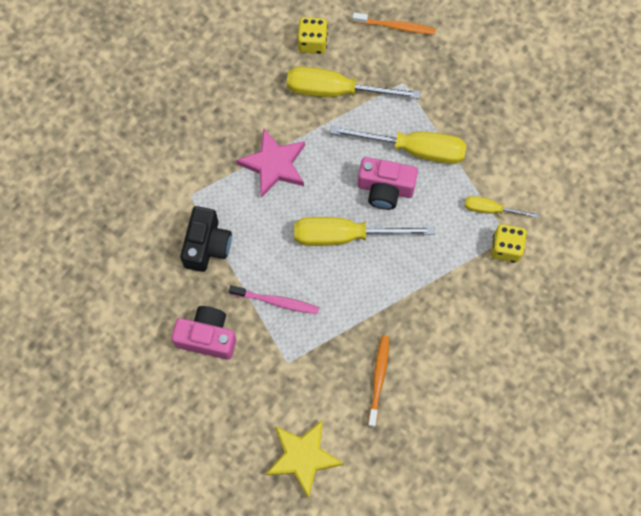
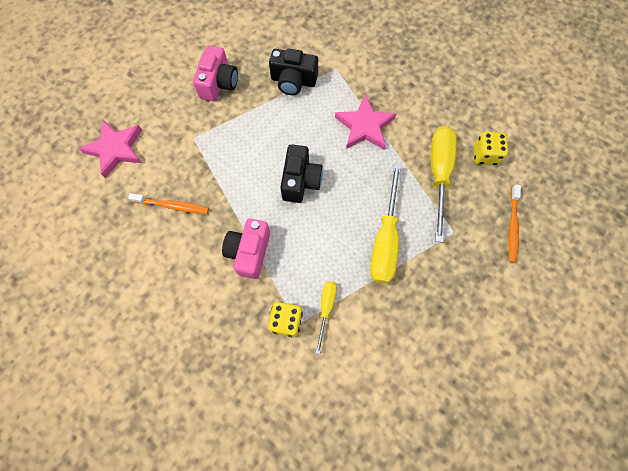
camera: 90 degrees right, 0 degrees up
(276, 301) = (244, 129): pink toothbrush -> none
(303, 457) = (116, 149): yellow star -> pink star
(345, 236) = (300, 181): yellow screwdriver -> black camera
(385, 189) = (345, 214): pink camera -> pink camera (249, 252)

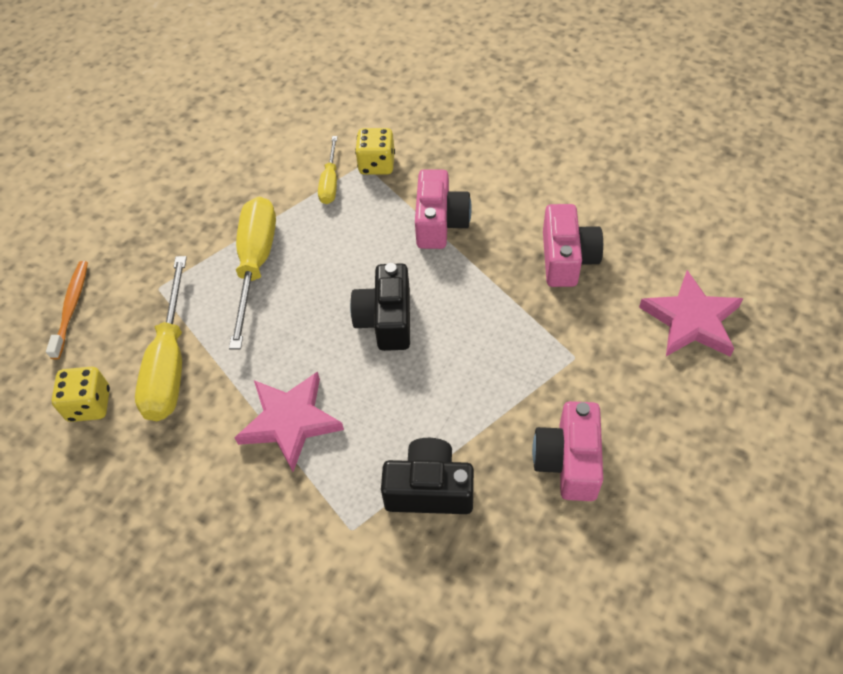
camera: 175 degrees right, 15 degrees down
(172, 206) = (567, 259): orange toothbrush -> pink camera

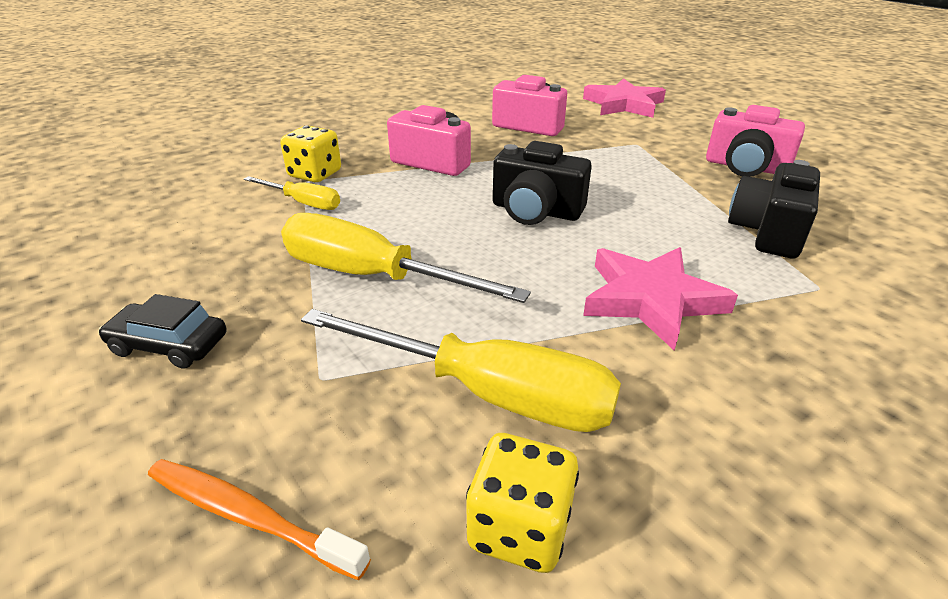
camera: 70 degrees left, 20 degrees down
(161, 214) = (169, 345): none -> black car

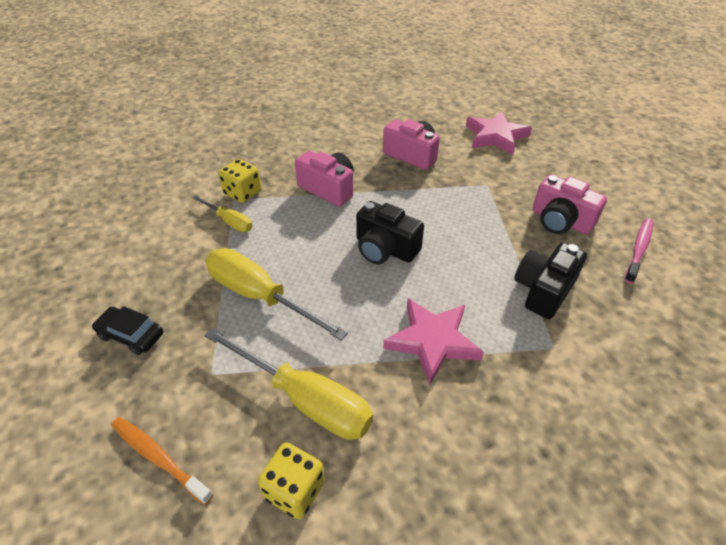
camera: 10 degrees right, 10 degrees up
(856, 184) = (639, 249): none -> pink toothbrush

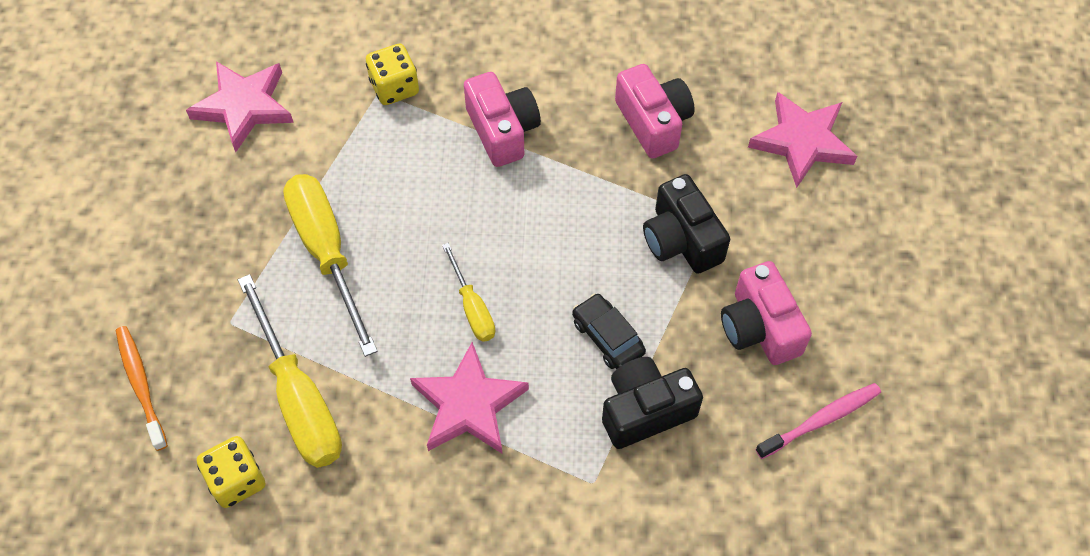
camera: 30 degrees right, 15 degrees up
(131, 335) = (177, 236): black car -> black car (607, 337)
(140, 239) = (244, 107): none -> pink star
(229, 221) = (354, 127): yellow screwdriver -> yellow screwdriver (472, 307)
(385, 249) = (506, 258): black camera -> black camera (681, 240)

